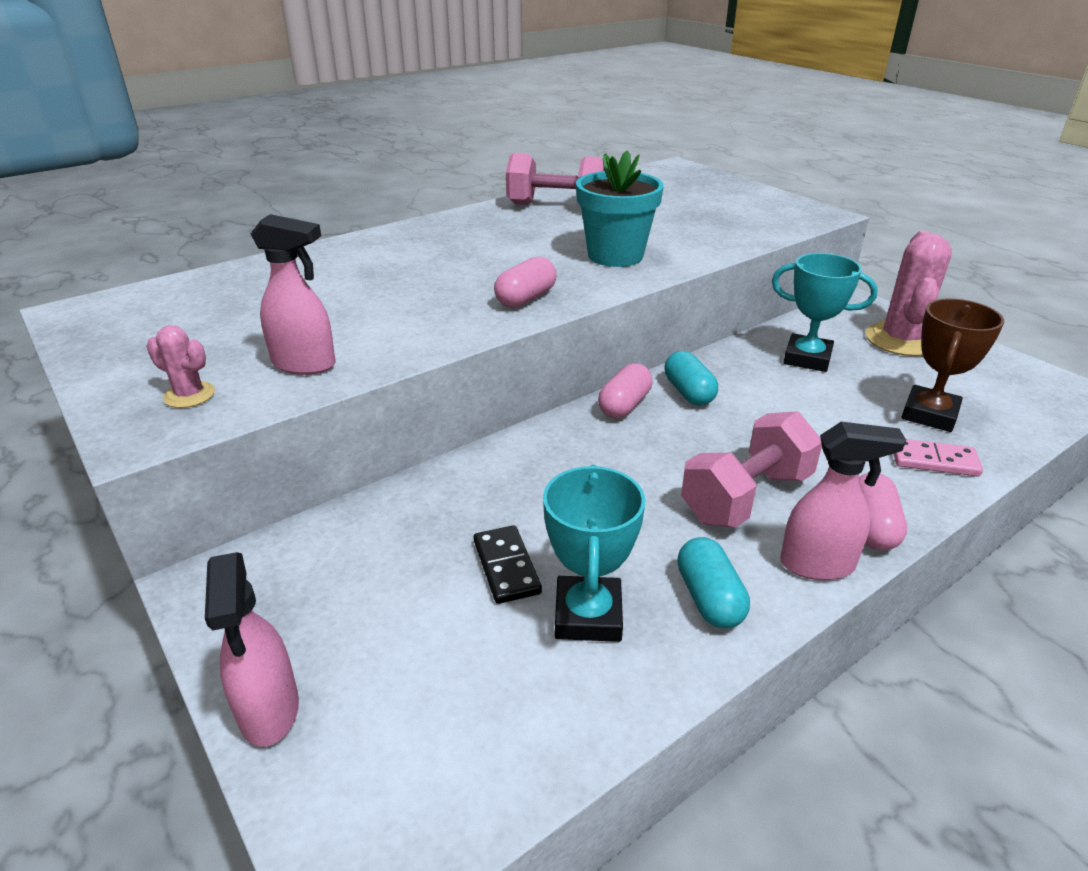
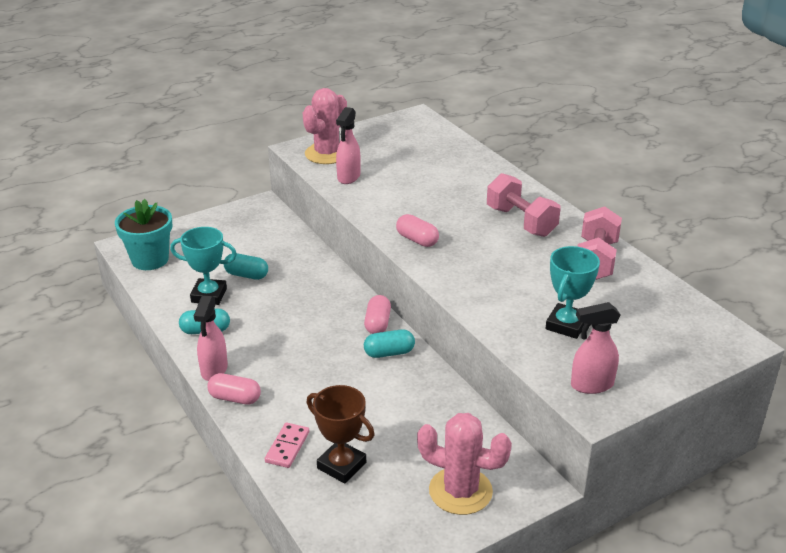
camera: 95 degrees right, 0 degrees up
(189, 395) = (327, 154): pink cactus -> pink cactus, size x2.05
(269, 711) = (192, 224): pink spray bottle -> pink spray bottle (591, 385)
(506, 567) = (246, 275): black domino -> turquoise capsule
(615, 256) = (487, 279): turquoise flower pot -> turquoise flower pot (150, 260)
(624, 405) = (377, 323): pink capsule -> pink capsule turned 60 degrees clockwise
(746, 497) = (274, 357): pink dumbbell -> pink dumbbell (521, 221)
(807, 358) = (431, 422): turquoise trophy -> turquoise trophy (566, 325)

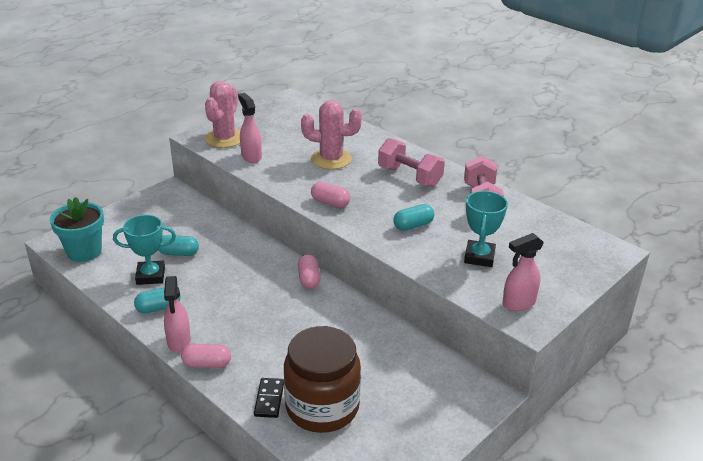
camera: 15 degrees left, 0 degrees up
(287, 447) = (269, 399): pink domino -> black domino
(341, 465) = (322, 407): brown trophy -> brown jar
(348, 177) = (251, 156): pink spray bottle -> pink spray bottle turned 150 degrees clockwise
(389, 353) = (327, 302): turquoise capsule -> turquoise capsule (413, 225)
(460, 491) = (429, 410): pink cactus -> pink cactus (331, 159)

